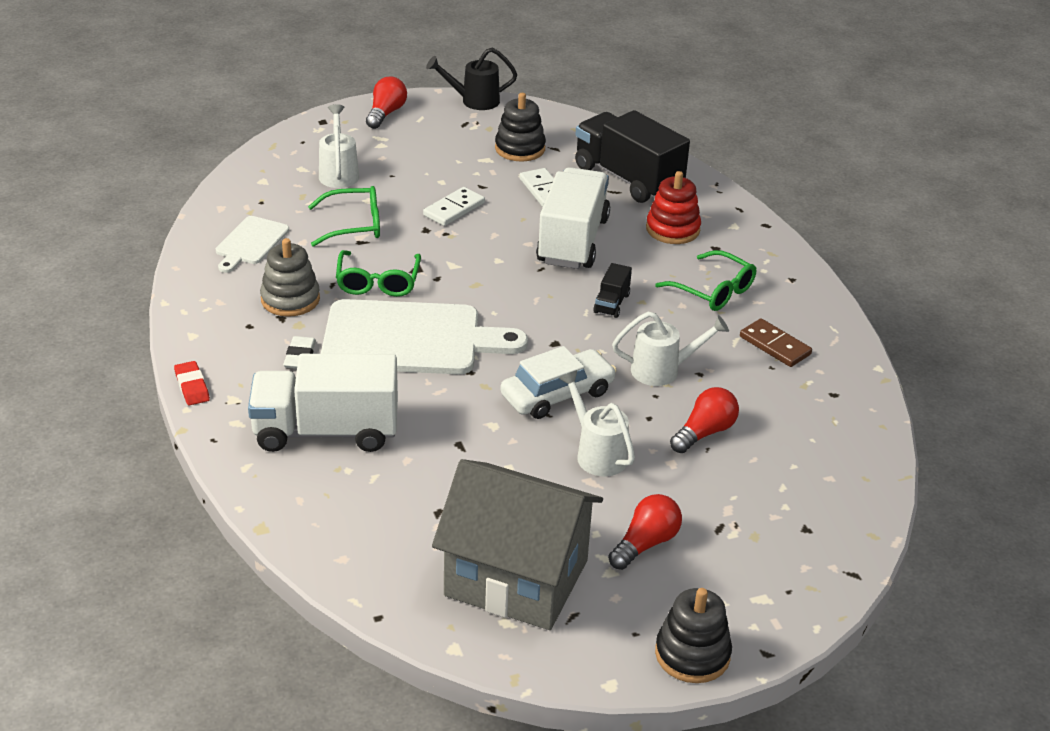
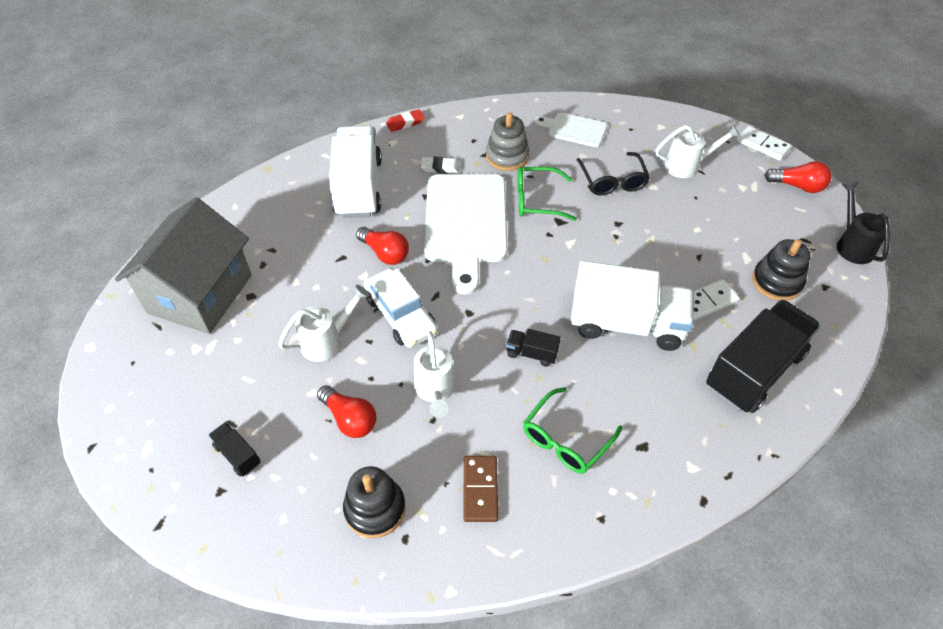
camera: 90 degrees right, 15 degrees up
(353, 225) = (612, 180): green glasses -> black glasses
(454, 209) = (654, 239): white domino -> white domino (762, 145)
(645, 544) = (221, 371): red light bulb -> red light bulb (385, 253)
(672, 229) = (668, 408): red stacking toy -> none
(692, 654) = (103, 397): black stacking toy -> black stacking toy (375, 509)
(760, 518) = (238, 455): none -> black truck
(775, 345) = (480, 489): brown domino -> brown domino turned 45 degrees counterclockwise

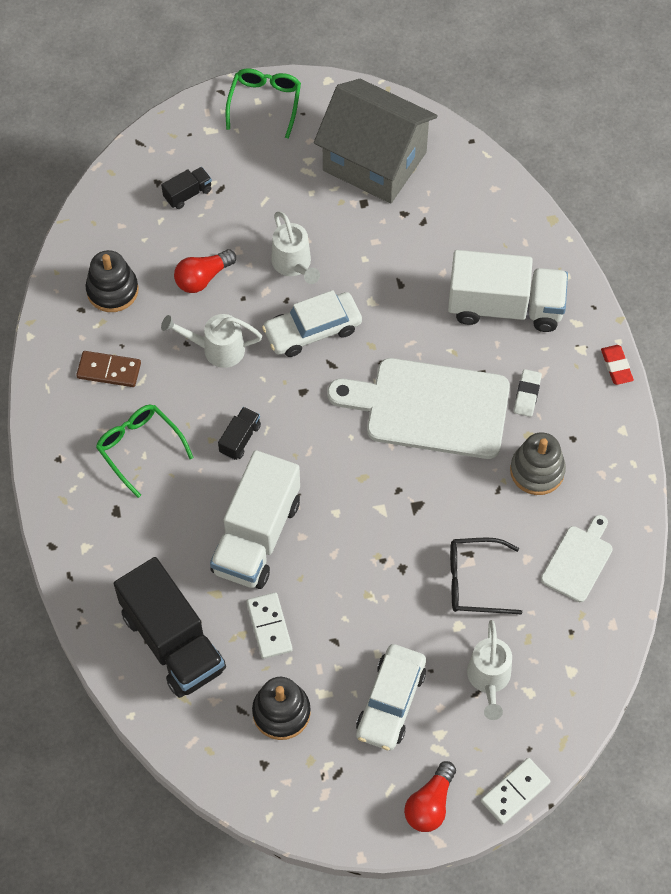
camera: 100 degrees right, 10 degrees up
(385, 253) = (399, 324): red light bulb -> none
(537, 200) = (454, 489): green glasses -> green glasses (264, 103)
(732, 216) = (390, 702): none -> white car
(852, 245) = (319, 826): black watering can -> none

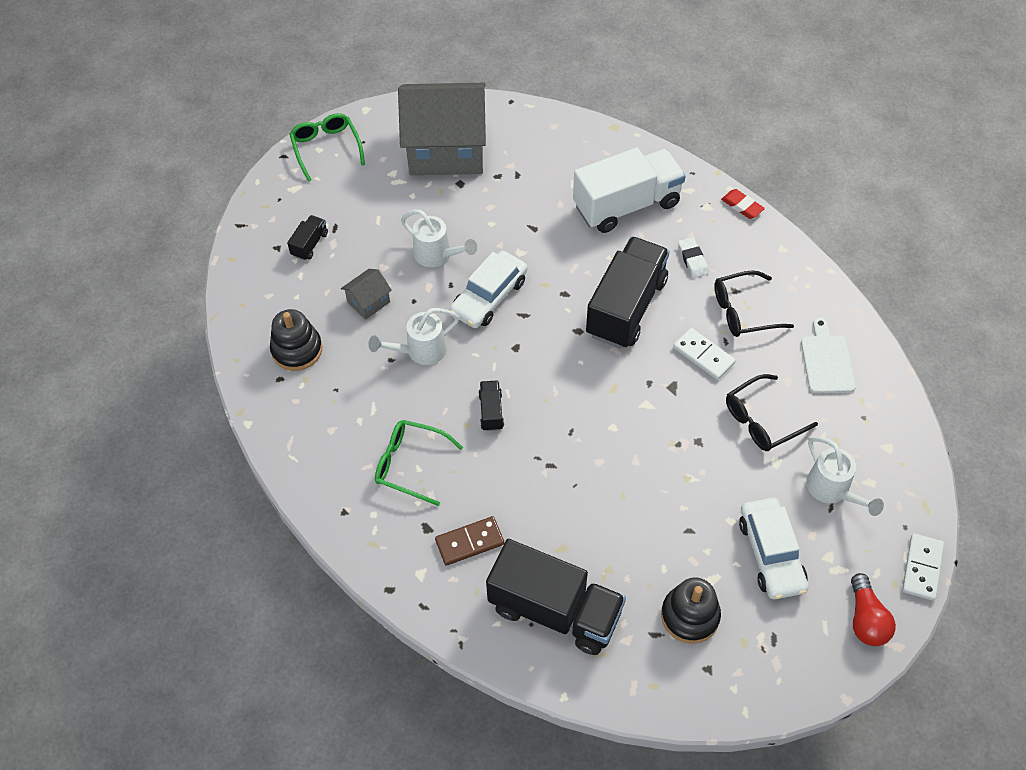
camera: 30 degrees left, 5 degrees down
(109, 371) = (339, 415): brown domino -> brown domino (469, 542)
(203, 278) = (368, 302): red light bulb -> grey house
(256, 536) = (562, 482): white truck -> none
(269, 626) = (627, 550): white domino -> white domino (703, 355)
(430, 407) = (626, 307): white cutting board -> black truck
(537, 471) = (744, 311): grey stacking toy -> black glasses

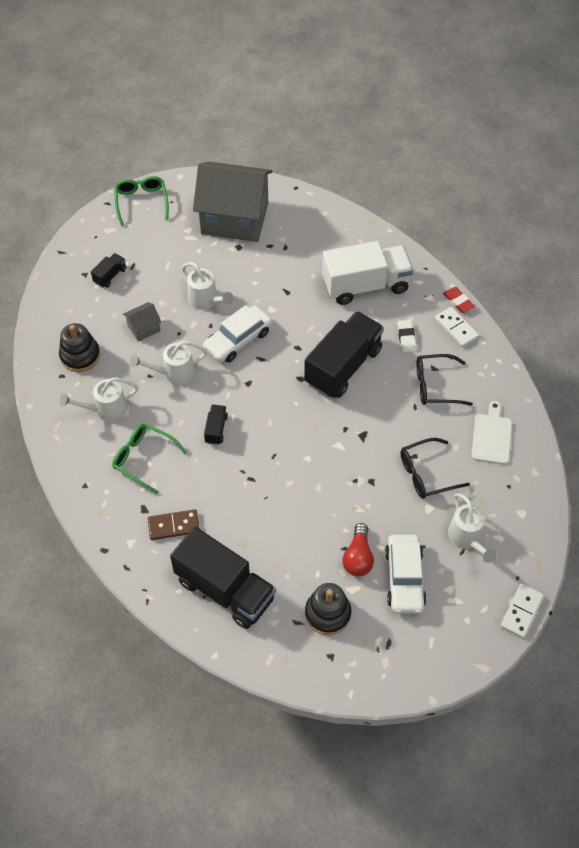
camera: 10 degrees right, 0 degrees up
(347, 411) = (106, 409): none -> white watering can
(703, 355) = (394, 415): white domino -> white domino (456, 328)
(866, 619) = (465, 642): red light bulb -> red light bulb (358, 557)

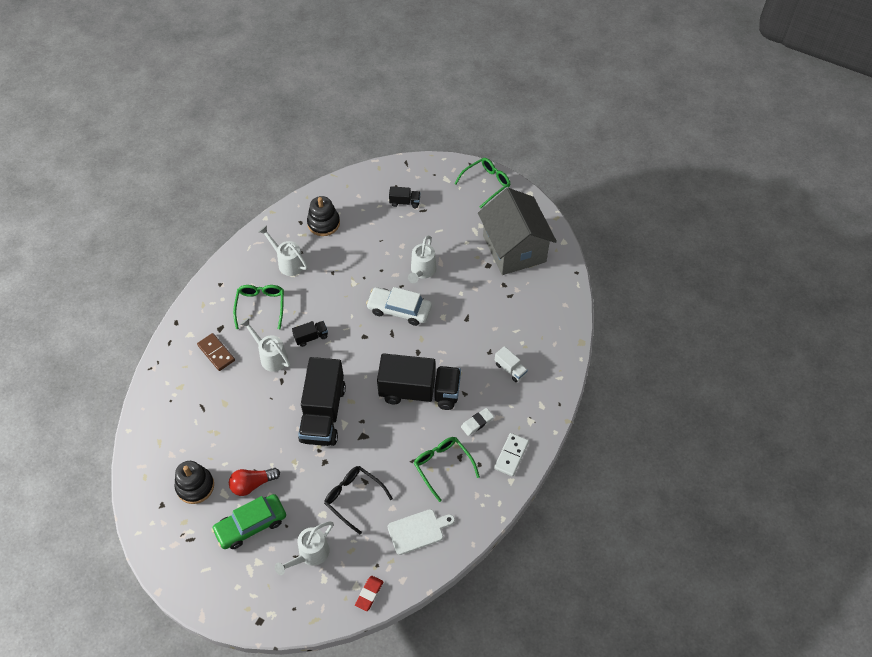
camera: 60 degrees right, 0 degrees up
(144, 328) = (371, 247): grey house -> none
(174, 373) = (344, 286): white watering can -> white watering can (271, 356)
(225, 589) = (182, 410): black truck -> black truck (323, 413)
(365, 285) = (510, 369): white truck -> white truck, size x0.43
(404, 578) = (251, 525): white car -> green car
(436, 385) = (443, 466): black glasses -> green glasses
(458, 301) = (540, 444): red eraser -> red eraser (369, 594)
(521, 611) = (264, 625): white domino -> none

